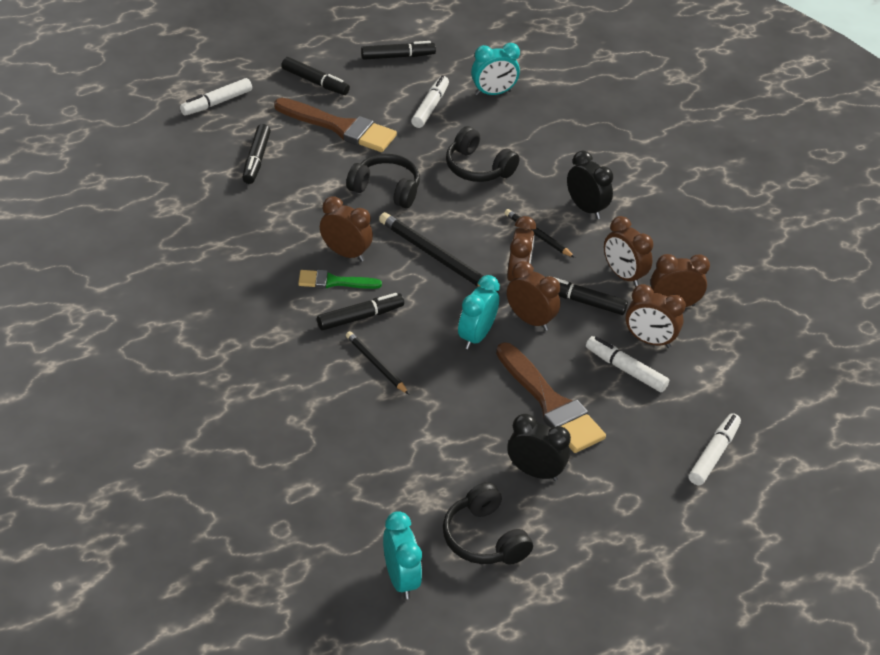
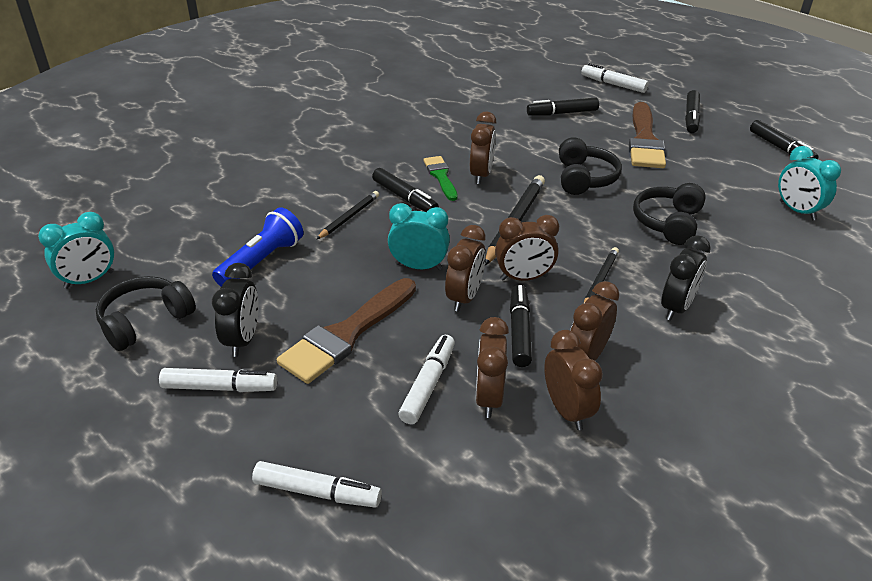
camera: 75 degrees right, 5 degrees down
(423, 441) = (262, 261): none -> blue flashlight
(430, 107) = (728, 179): white marker -> white marker (220, 387)

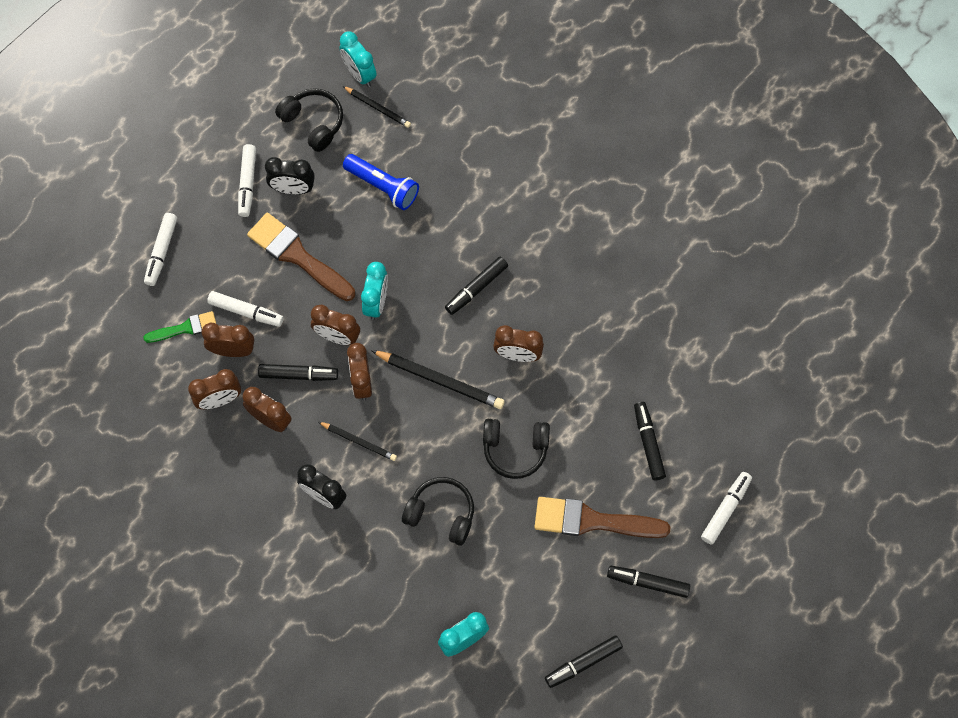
camera: 90 degrees right, 30 degrees up
(349, 217) = (445, 245): black pencil -> black pencil (377, 108)
(441, 176) = (513, 319): green brush -> green brush (185, 328)

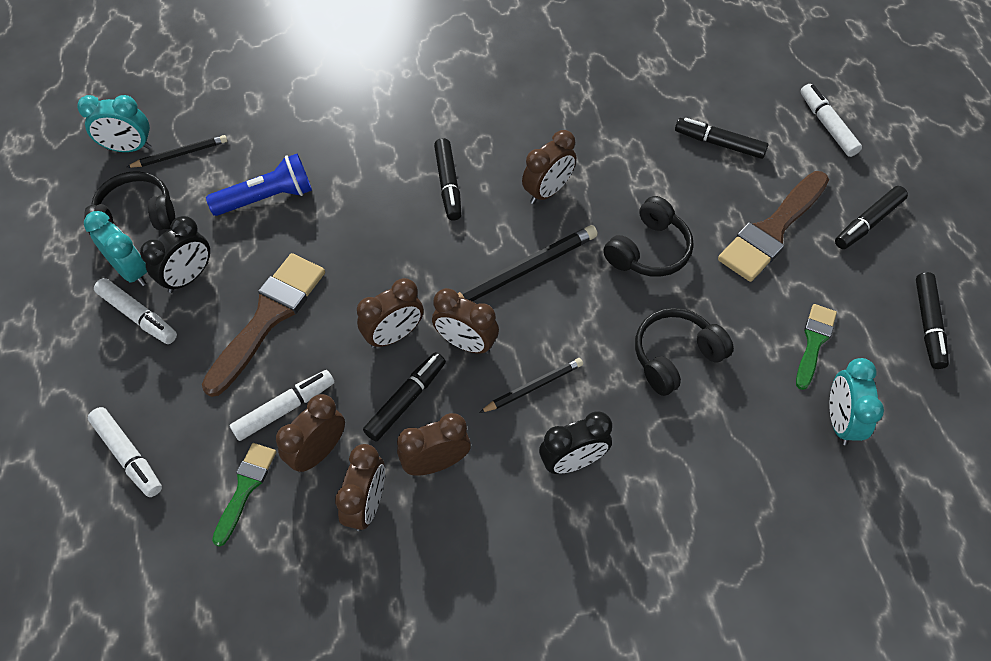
camera: 55 degrees left, 10 degrees down
(298, 256) = (268, 318): brown brush -> brown brush turned 135 degrees clockwise
(376, 302) = (387, 277): turquoise clock -> turquoise clock (131, 271)
(514, 595) = (814, 342): none -> green brush

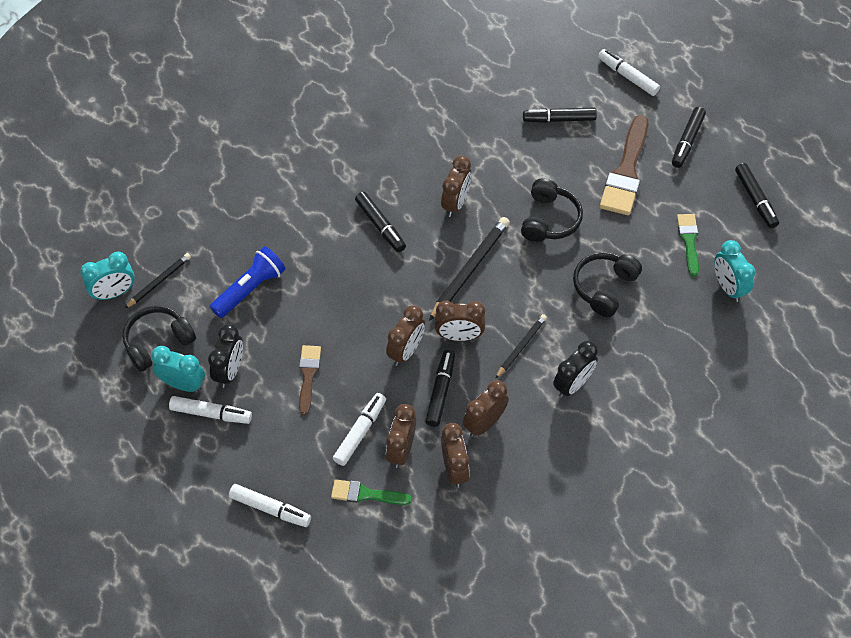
camera: 25 degrees left, 0 degrees up
(245, 488) = (366, 494): green brush -> green brush turned 75 degrees counterclockwise
(268, 318) = (308, 376): brown brush -> brown brush, size x0.57

